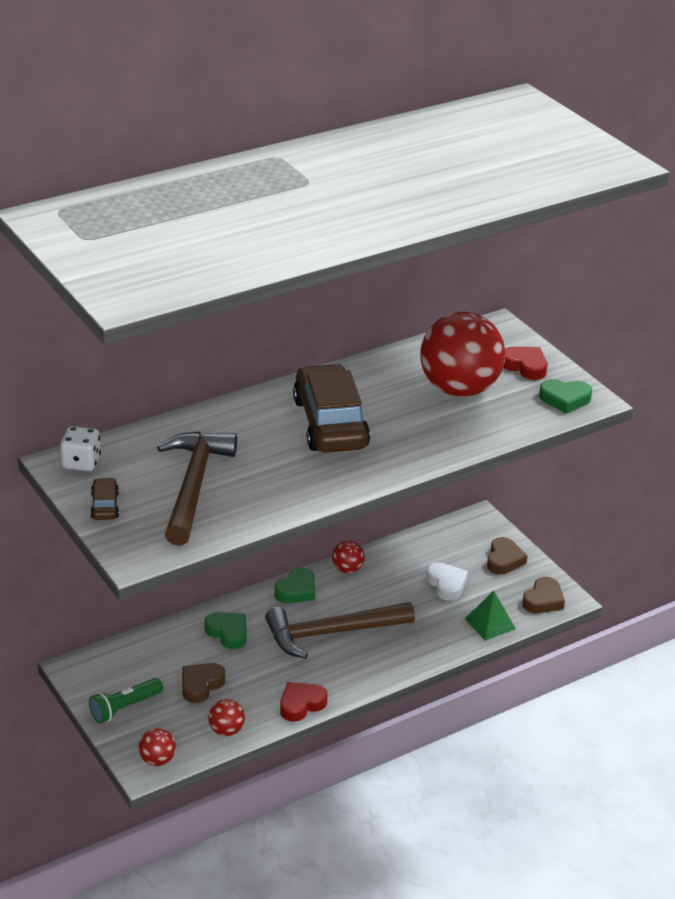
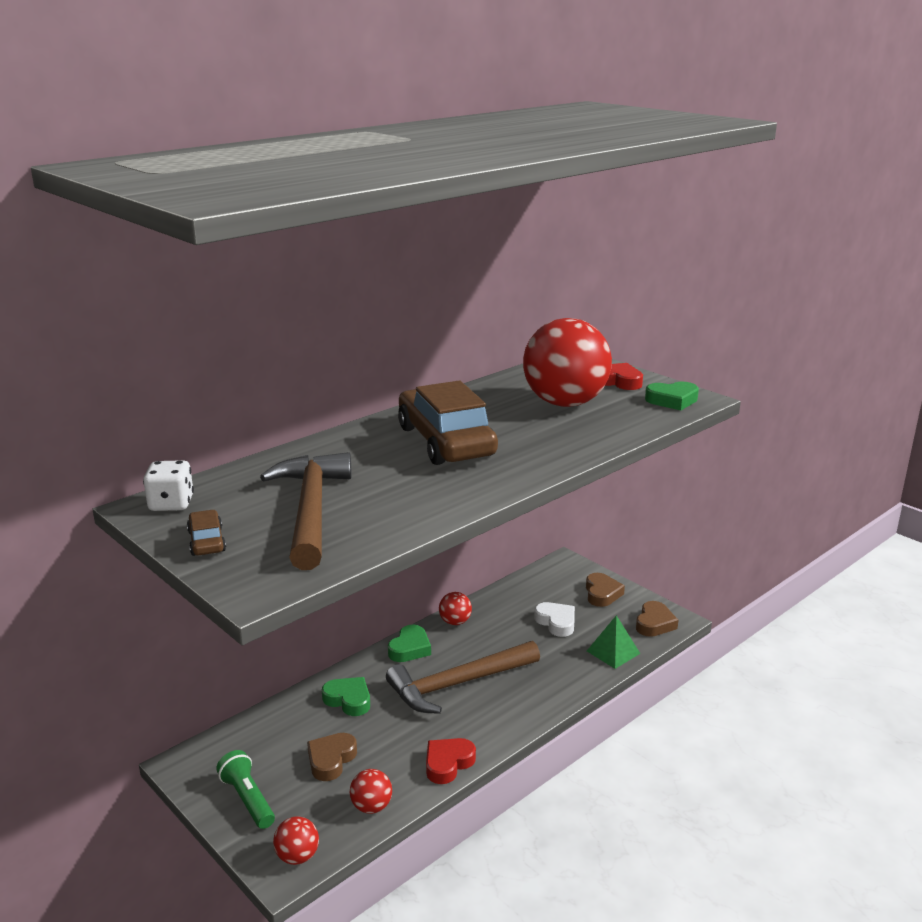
camera: 10 degrees left, 10 degrees down
(125, 708) = (248, 799): green flashlight -> green flashlight turned 105 degrees clockwise

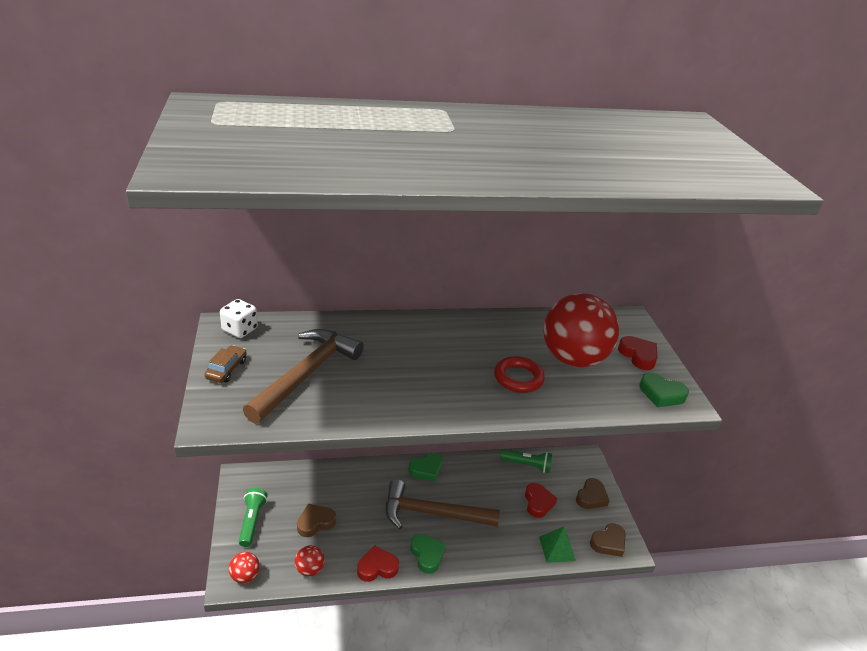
camera: 30 degrees right, 10 degrees up
(348, 700) = (359, 486): green heart -> green heart (427, 555)
(446, 441) = (450, 356): brown car -> none
(455, 622) = (471, 465): red ball -> none
(513, 595) = (527, 465): none -> green flashlight
(535, 434) = (518, 378): none -> red ring
(556, 622) = (538, 502): white heart -> red heart

